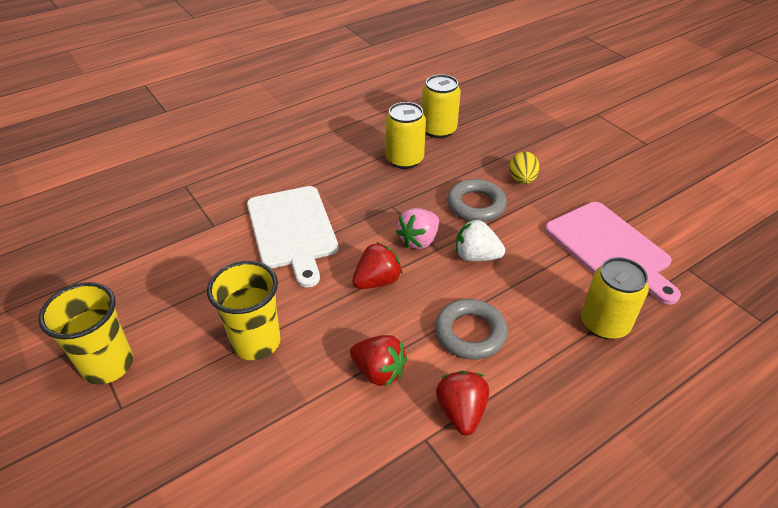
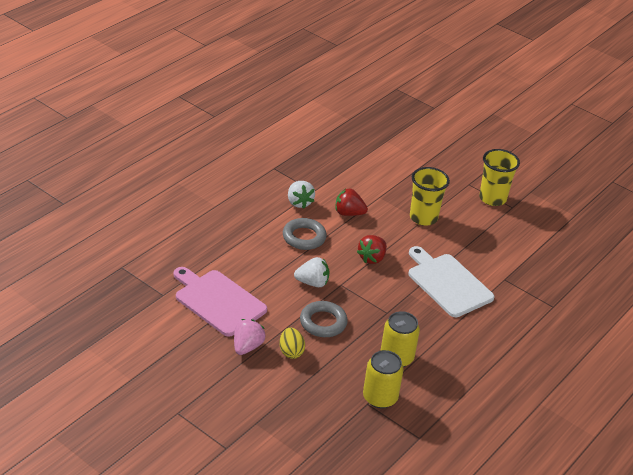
camera: 160 degrees right, 5 degrees down
(419, 240) = (356, 288): pink strawberry -> pink strawberry (247, 347)
(461, 412) = (299, 202): red strawberry -> white strawberry
(604, 323) = (223, 253): yellow can -> none

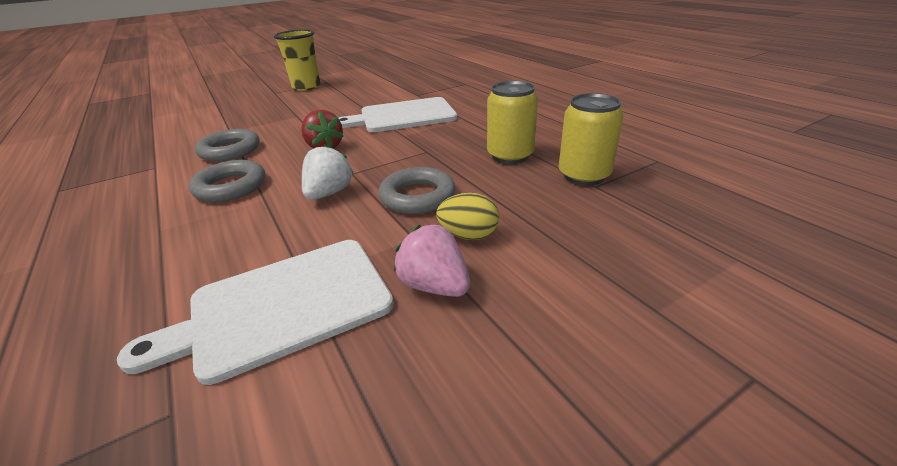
camera: 65 degrees left, 5 degrees down
(218, 301) = (282, 306): pink cutting board -> white cutting board
(299, 202) = (158, 180): white strawberry -> none
(348, 213) = (230, 150): red strawberry -> grey ring
(423, 217) = (293, 114): yellow cup -> none

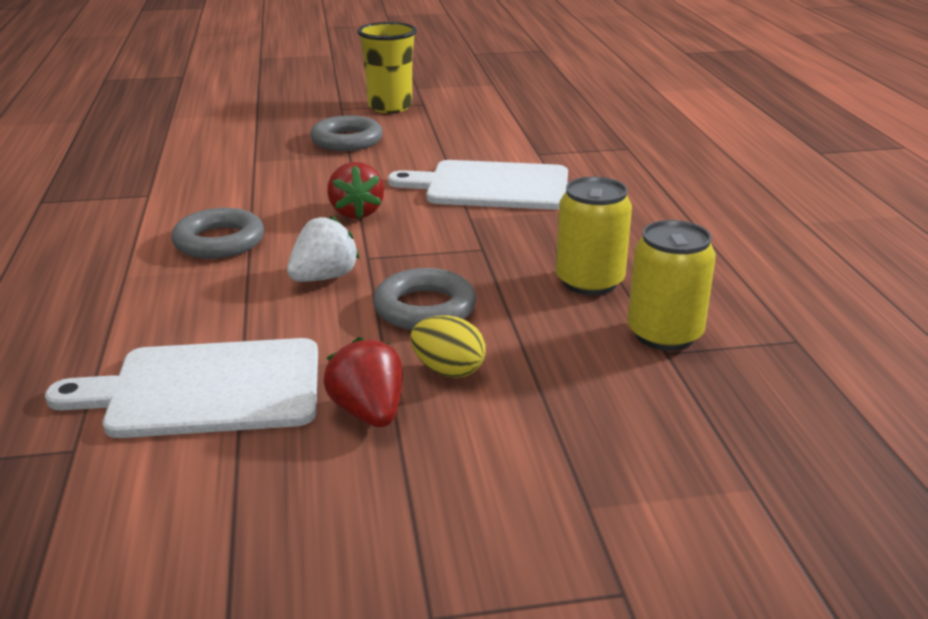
camera: 20 degrees right, 5 degrees down
(230, 150) = (241, 191): grey ring -> grey ring (347, 140)
(434, 285) = (369, 413): pink strawberry -> red strawberry

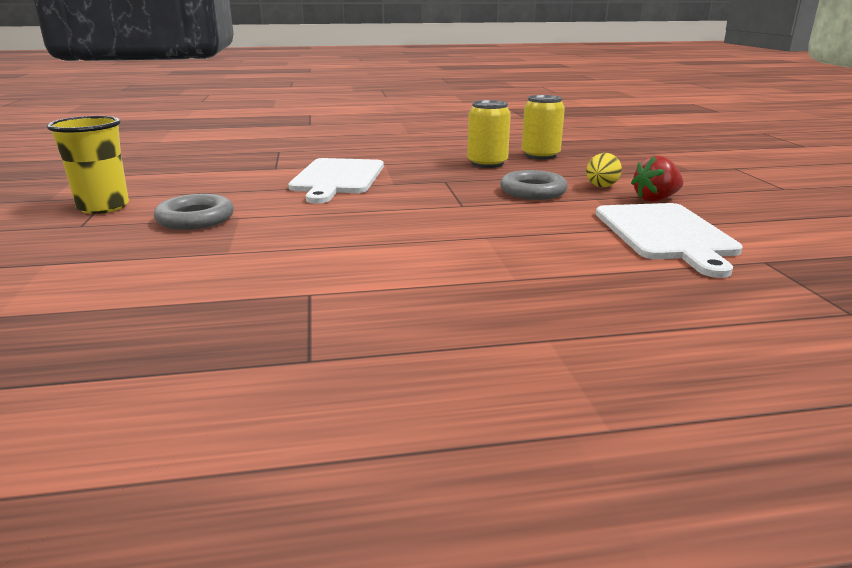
camera: 90 degrees left, 5 degrees down
(219, 241) = (438, 249): grey ring -> none
(324, 278) = (498, 214): white strawberry -> none
(356, 212) = (380, 210): red strawberry -> none

